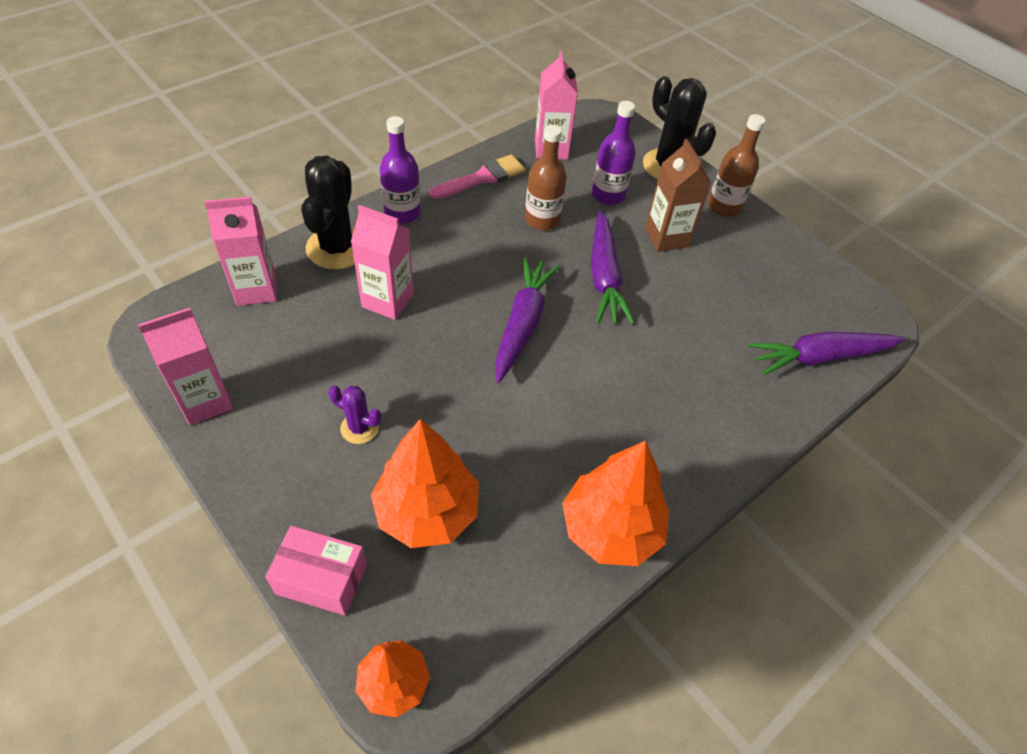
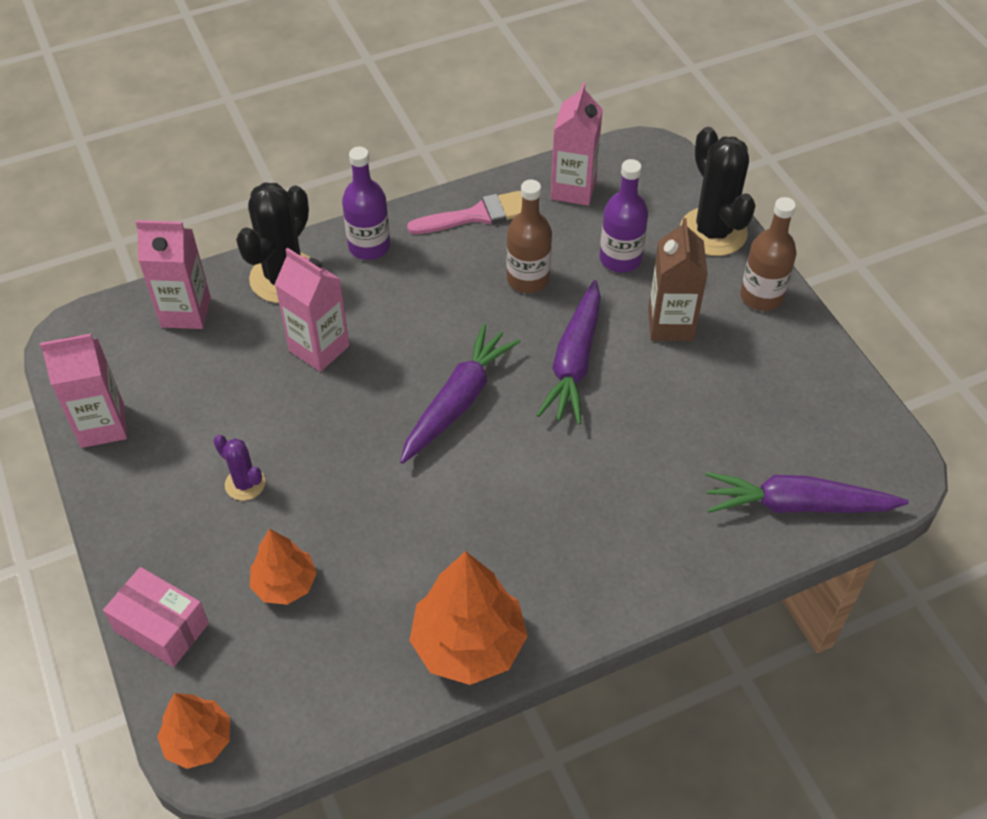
camera: 20 degrees right, 0 degrees up
(427, 511) = (285, 584): orange tree -> orange tree, size x0.60

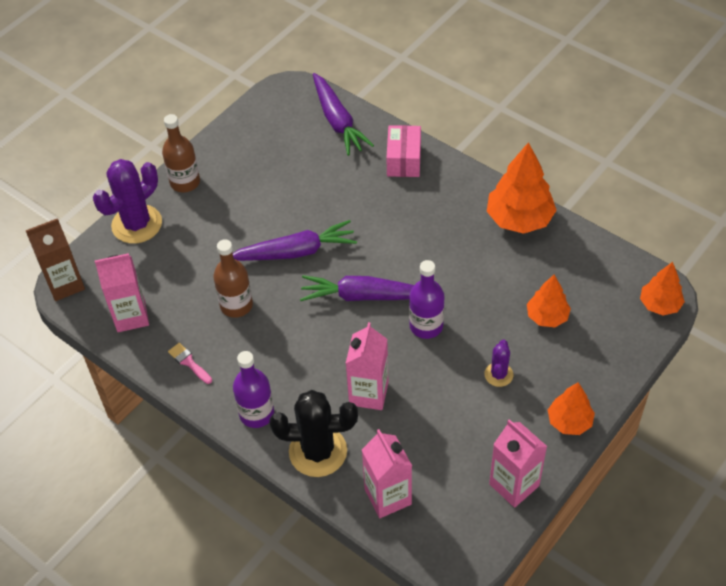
camera: 115 degrees left, 0 degrees up
(127, 522) = (569, 421): none -> orange tree
(161, 627) = (617, 360): pink box -> pink box (404, 160)
(476, 215) = (189, 362): pink brush -> pink brush, size x0.58
(620, 259) = (189, 263): purple bottle -> purple bottle (426, 326)
(670, 324) = (235, 217): brown carton -> brown carton (65, 284)
(713, 232) = (137, 224): black cactus -> purple cactus

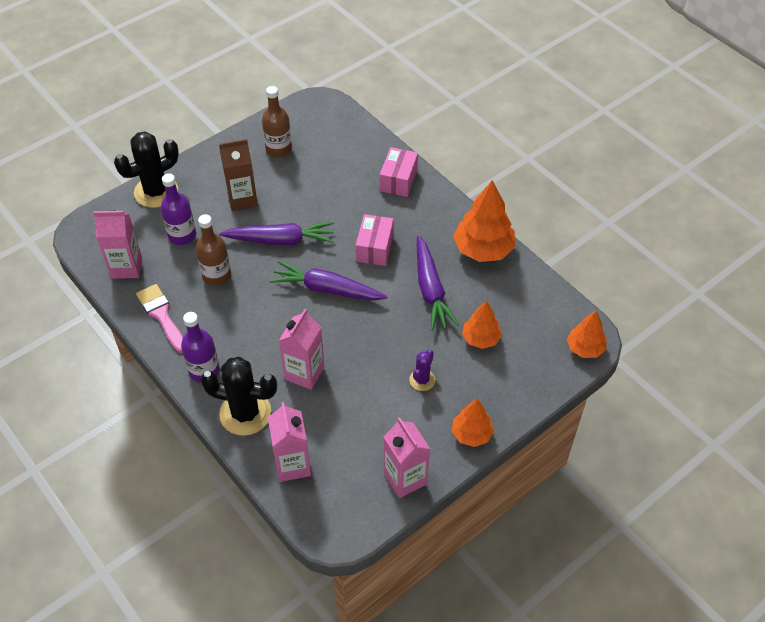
camera: 10 degrees right, 0 degrees up
(65, 284) = (81, 230): brown carton -> brown carton (242, 199)
(137, 224) = (156, 192): purple cactus -> black cactus
(185, 182) = (207, 164): brown bottle -> brown bottle (278, 149)
(189, 362) = (161, 315): pink brush -> pink brush, size x1.73
(338, 121) = (352, 137): purple carrot -> purple carrot (431, 290)
(401, 240) = (375, 248): none -> pink box
(426, 326) = (372, 325): purple bottle -> purple bottle (182, 235)

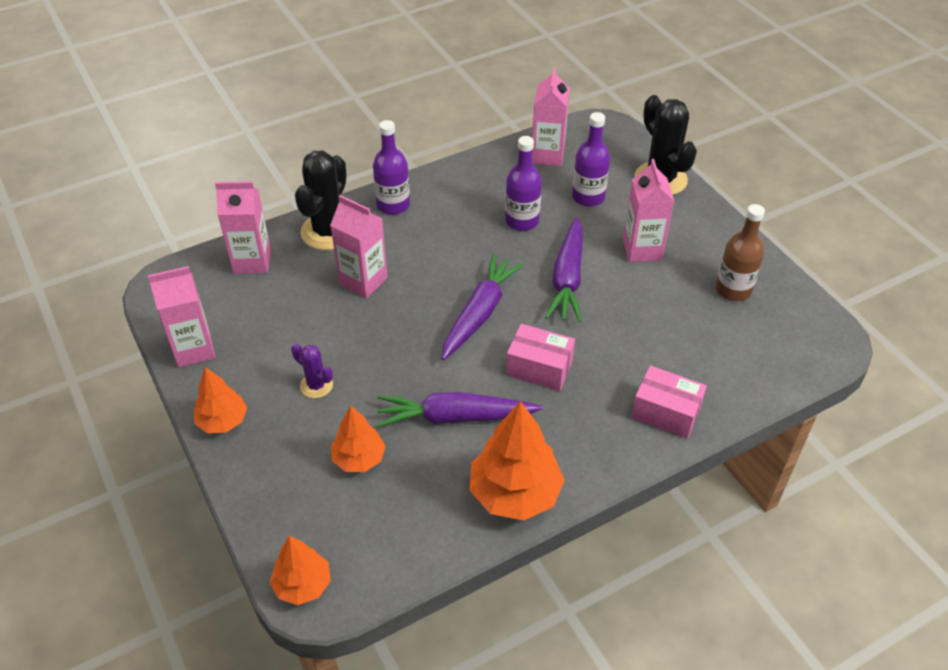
camera: 100 degrees right, 5 degrees down
(161, 315) = (475, 178): pink brush -> none
(216, 275) = (522, 221): brown bottle -> purple bottle
(242, 199) = (642, 249): brown carton -> pink carton

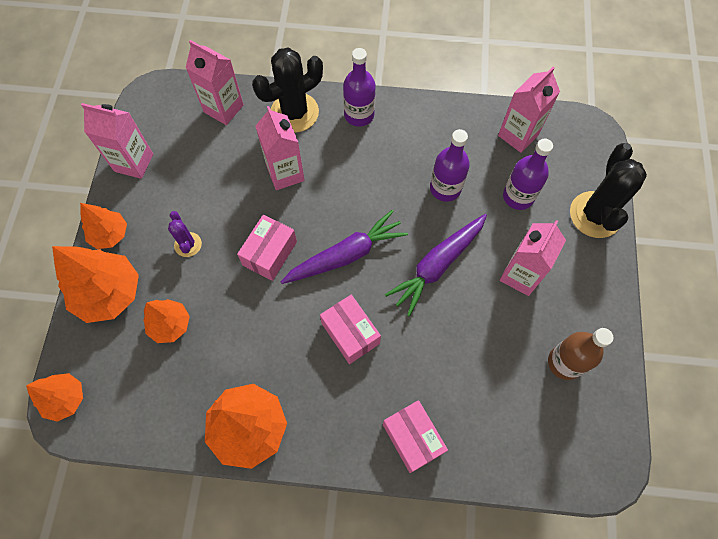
camera: 35 degrees right, 20 degrees up
(268, 469) = (109, 293): none -> orange tree
(406, 349) = (270, 253): none -> pink box
(454, 417) = (257, 335): purple carrot -> none

